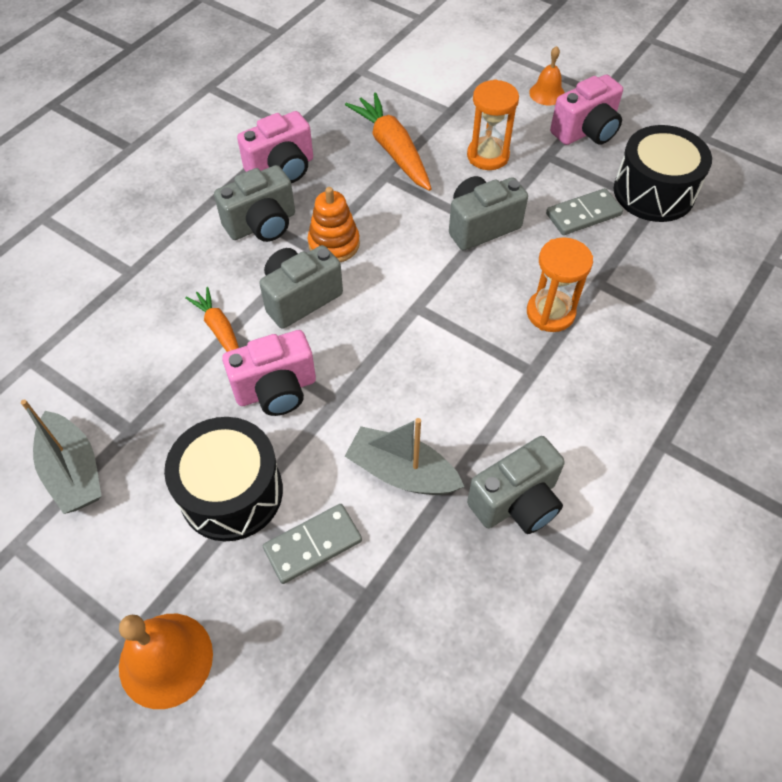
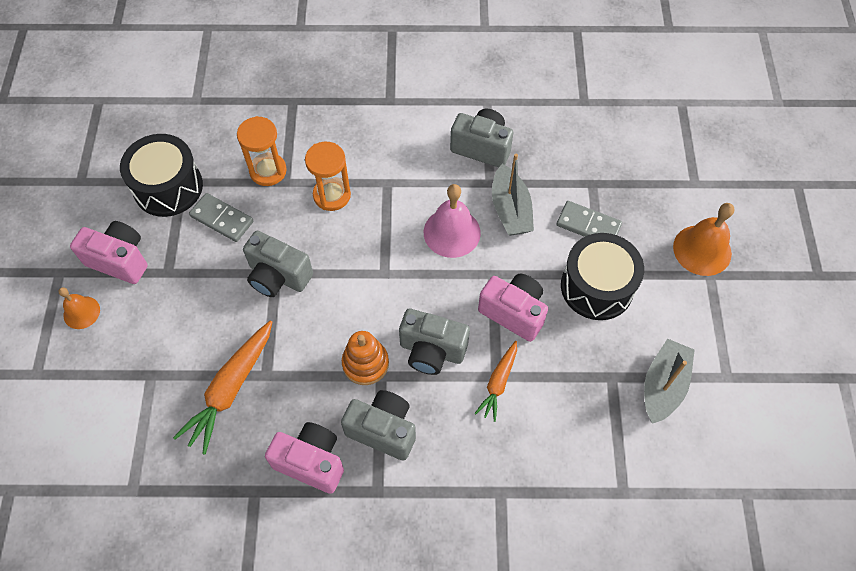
camera: 125 degrees left, 5 degrees up
(418, 394) = (452, 232): none -> pink bell
(488, 156) = (194, 314): orange hourglass -> orange hourglass (268, 171)

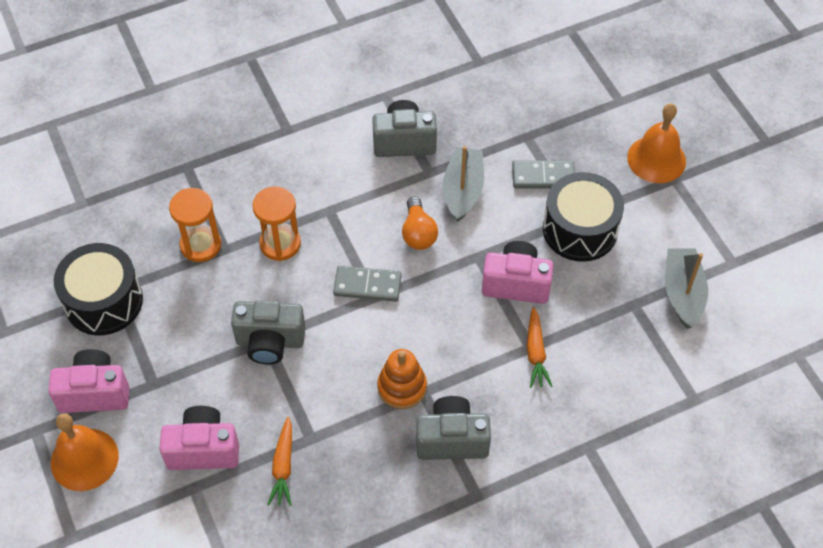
camera: 25 degrees left, 5 degrees down
(81, 312) = (84, 459): orange bell -> orange bell, size x1.66
(222, 219) = (179, 310): grey domino -> grey domino (367, 285)
(230, 389) = (283, 466): orange carrot -> orange carrot, size x0.60
(311, 462) = (400, 497): pink camera -> pink camera (203, 449)
(432, 351) = (458, 349): grey camera -> none
(452, 232) = (418, 233): pink bell -> orange light bulb
(510, 210) = (463, 190): grey boat -> grey boat turned 135 degrees counterclockwise

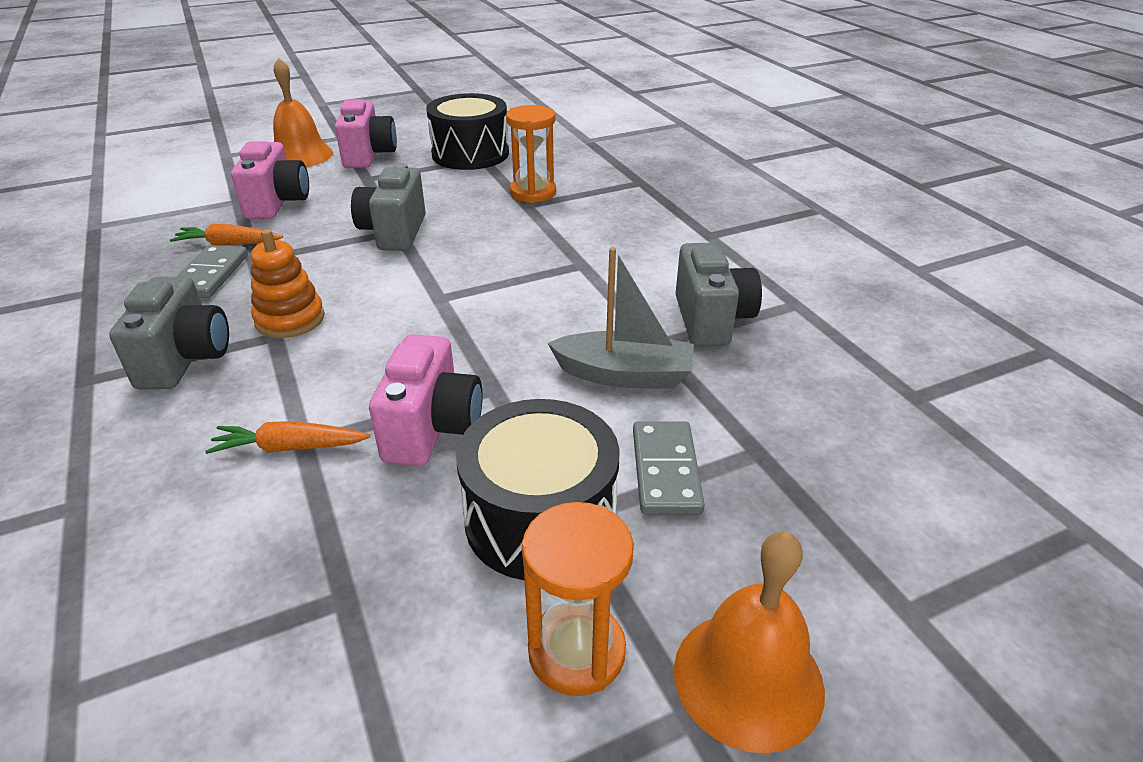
camera: 90 degrees right, 20 degrees down
(280, 244) = (531, 235): orange hourglass -> orange hourglass (576, 651)
(367, 285) = (458, 293): grey domino -> grey domino (210, 275)
(418, 233) = (542, 332): orange light bulb -> none
(682, 293) = (348, 700): grey boat -> none

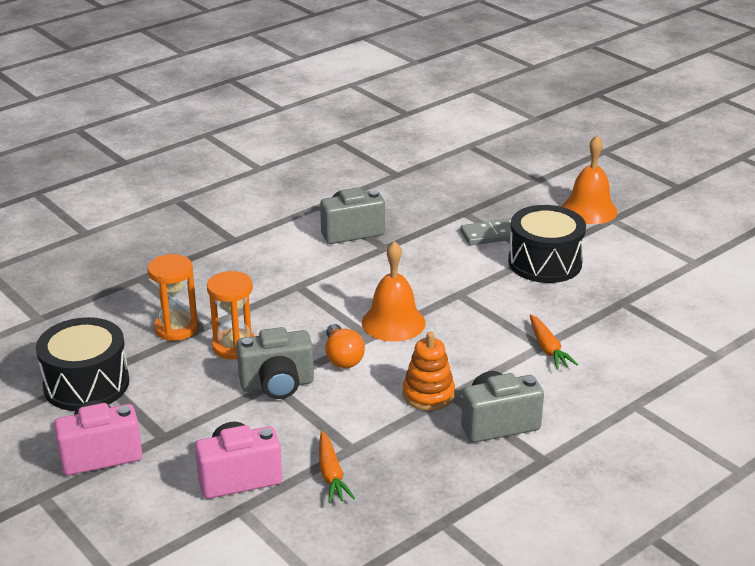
camera: 105 degrees left, 5 degrees down
(210, 275) = (387, 462): grey domino -> none
(300, 155) = (106, 509): orange bell -> orange bell (393, 322)
(410, 274) = (342, 358): none -> orange light bulb
(432, 429) = (504, 306): pink camera -> none
(576, 651) = (604, 244): orange hourglass -> orange hourglass (234, 346)
(624, 375) = (422, 254): grey boat -> none

